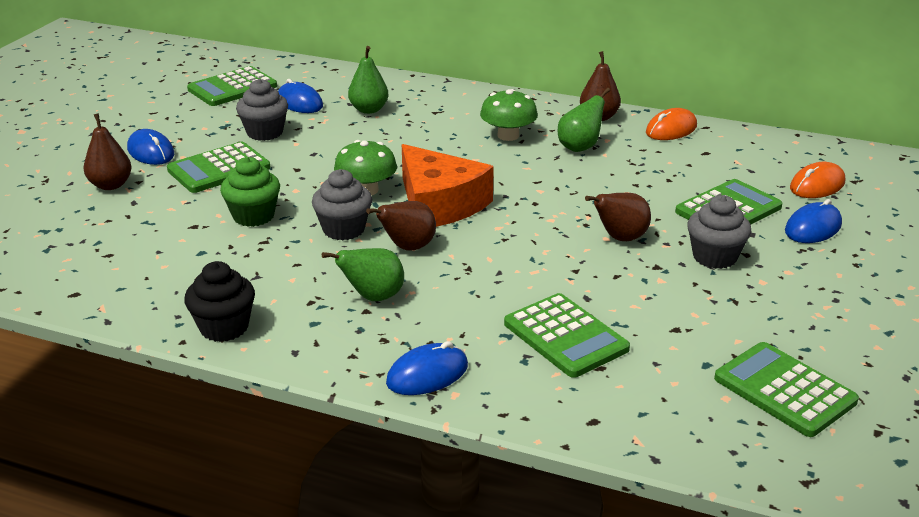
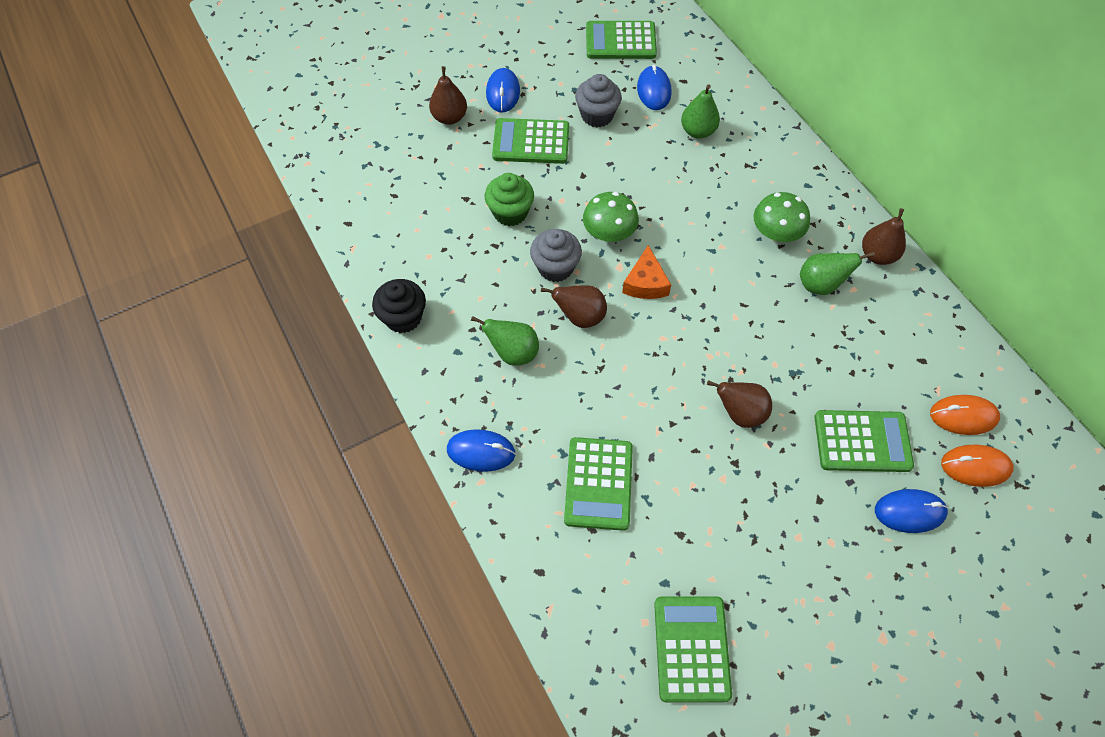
camera: 40 degrees right, 30 degrees up
(439, 204) = (645, 283): orange cheese -> orange cheese, size x0.56
(671, 129) = (924, 311): orange mouse -> orange mouse (963, 416)
(714, 257) = (790, 485): grey cupcake -> none

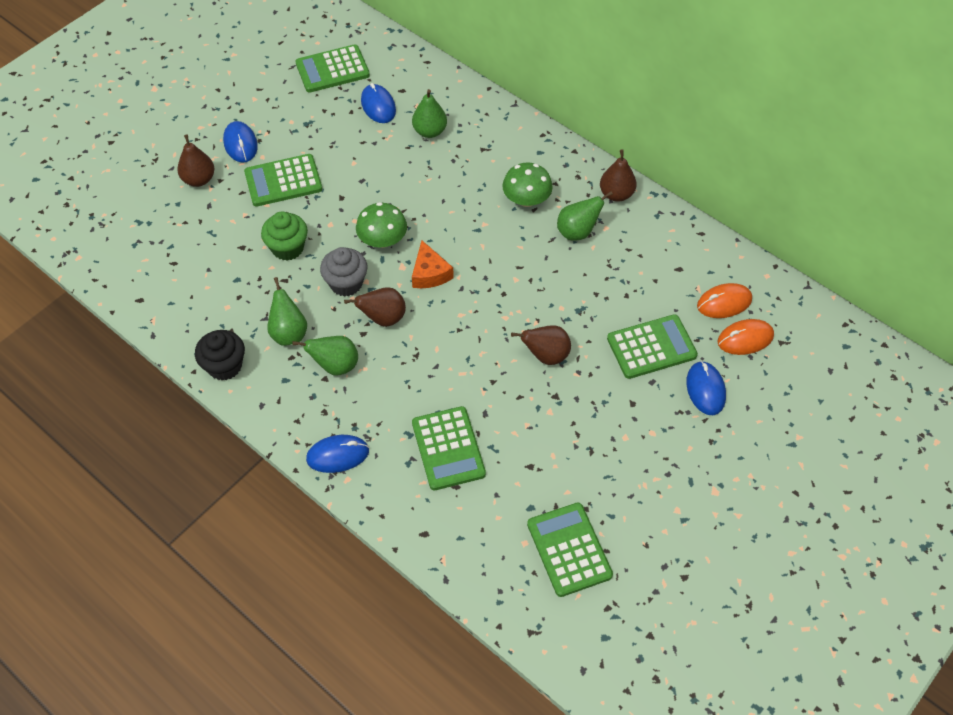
camera: 20 degrees left, 5 degrees down
(479, 303) = (289, 333): none -> green pear
(597, 115) = (335, 141): grey cupcake -> none
(909, 512) = (705, 389): blue mouse -> blue mouse turned 75 degrees counterclockwise

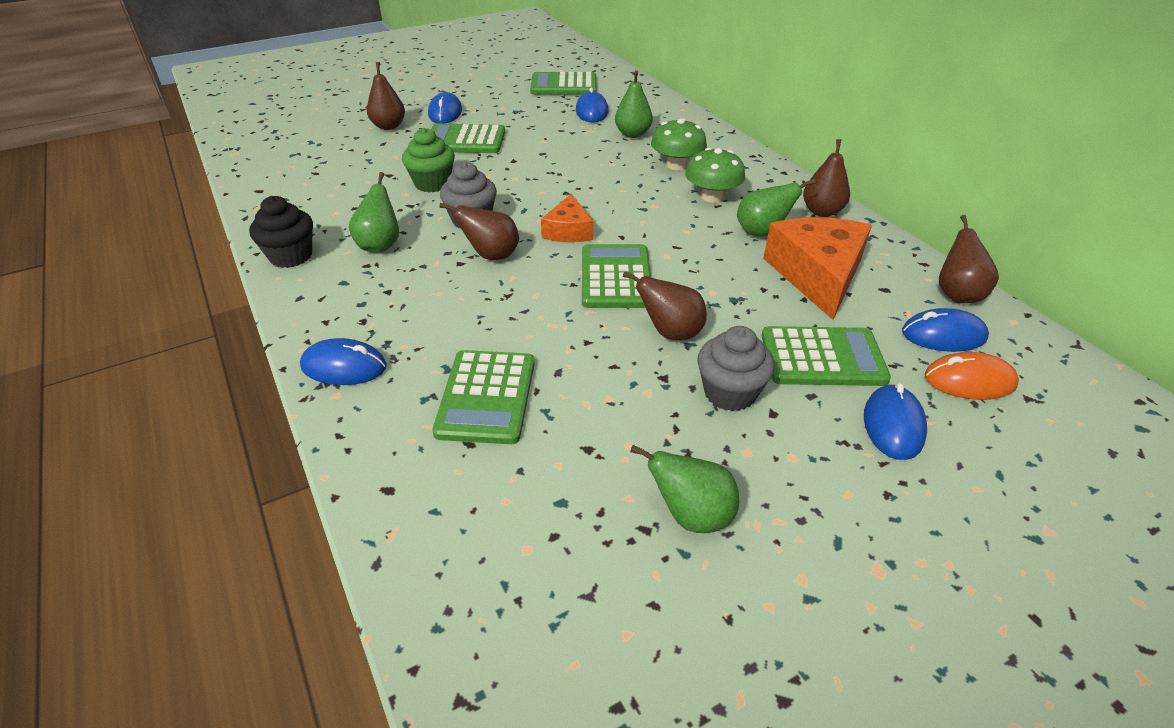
camera: 20 degrees right, 15 degrees down
(335, 366) = (408, 283): green pear -> green pear (691, 515)
(382, 240) = (534, 196): green mushroom -> green mushroom (676, 165)
(569, 549) = (592, 582): green calculator -> green calculator (616, 277)
(601, 395) = (729, 393): none -> grey cupcake
(629, 268) = (817, 275): none -> orange cheese
(724, 303) = (943, 335): orange mouse -> blue mouse
(727, 259) = (957, 294): none -> brown pear

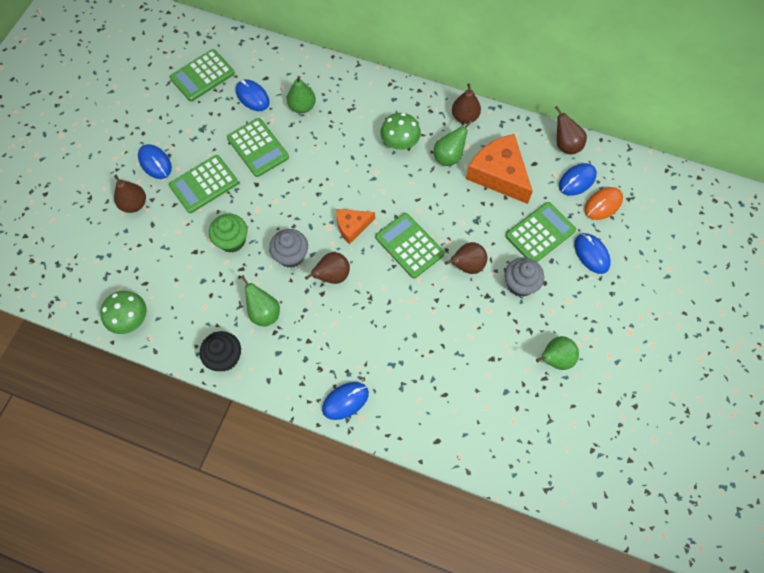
camera: 40 degrees left, 25 degrees up
(486, 397) = (426, 366): green calculator -> green calculator (258, 148)
(568, 231) = (352, 226): orange cheese -> orange cheese turned 105 degrees clockwise
(676, 165) = (356, 123): green mushroom -> green mushroom (130, 318)

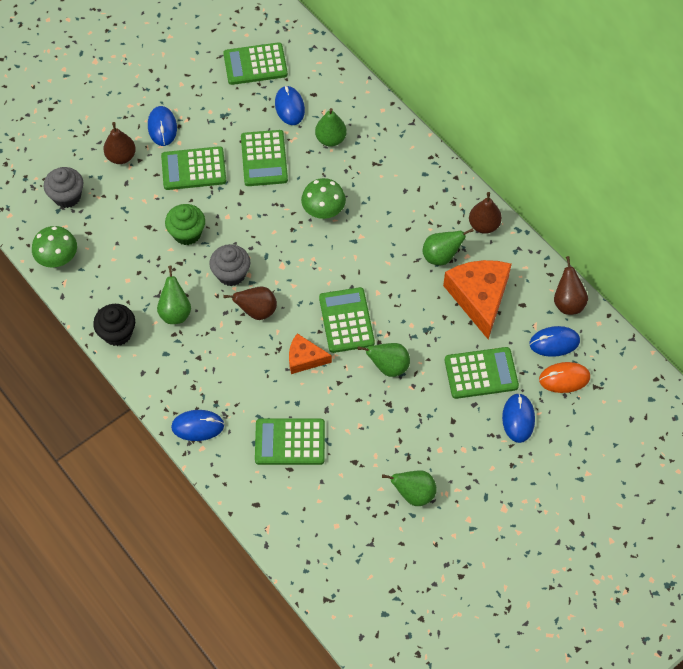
camera: 30 degrees right, 5 degrees down
(352, 226) = (304, 276): orange cheese -> orange cheese (305, 358)
(400, 142) = (403, 218): green mushroom -> green mushroom (323, 209)
(430, 371) = (290, 442): none -> green calculator
(467, 265) = (388, 366): brown pear -> green pear
(520, 284) = (428, 410): grey cupcake -> grey cupcake (67, 196)

